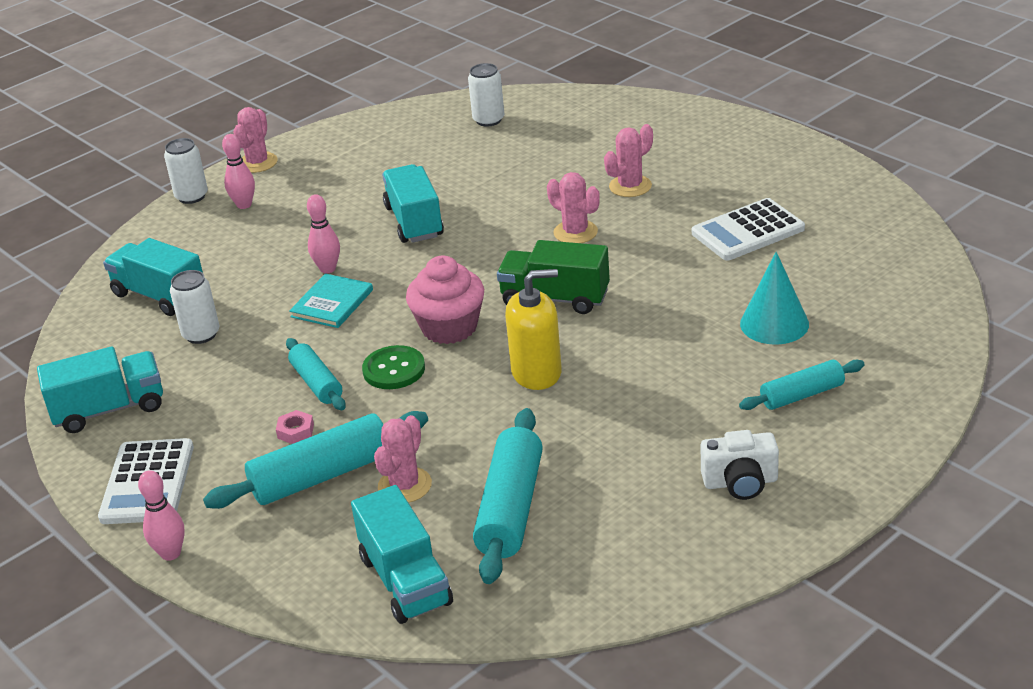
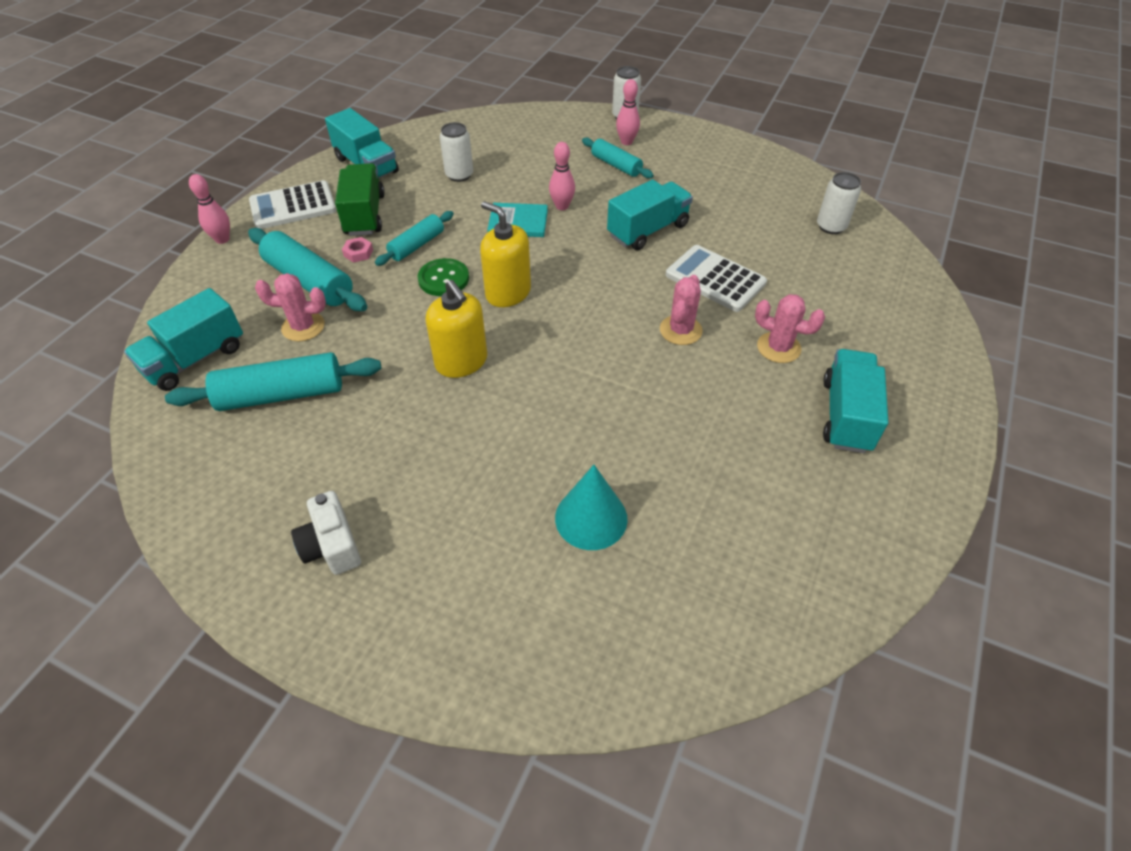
camera: 65 degrees right, 15 degrees up
(160, 296) = (498, 143): turquoise truck -> turquoise truck (846, 415)
(257, 163) = (686, 130): pink cactus -> none
(449, 327) = (508, 293): pink cupcake -> yellow soap dispenser
(555, 298) = (572, 344): green truck -> green truck (364, 215)
(748, 231) = (748, 458): white calculator -> white calculator (715, 279)
(802, 395) = (477, 568): turquoise rolling pin -> turquoise rolling pin (616, 165)

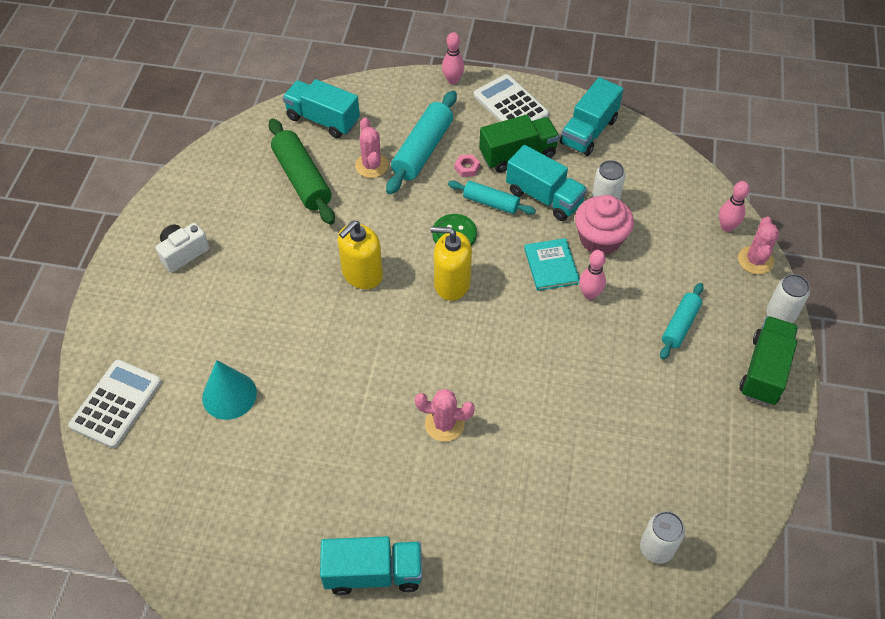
camera: 75 degrees right, 5 degrees up
(281, 394) = (302, 179): turquoise rolling pin -> green rolling pin
(501, 187) = (600, 239): none -> pink cupcake
(508, 293) = (452, 283): yellow soap dispenser -> yellow soap dispenser turned 105 degrees counterclockwise
(626, 142) = (729, 326): pink bowling pin -> pink bowling pin (727, 227)
(648, 230) = (580, 373): turquoise truck -> turquoise truck (544, 197)
(675, 136) = (764, 370): none -> green truck
(715, 279) = (526, 443): white calculator -> white calculator (116, 404)
(778, 347) = (445, 509): pink cactus -> pink cactus (755, 260)

